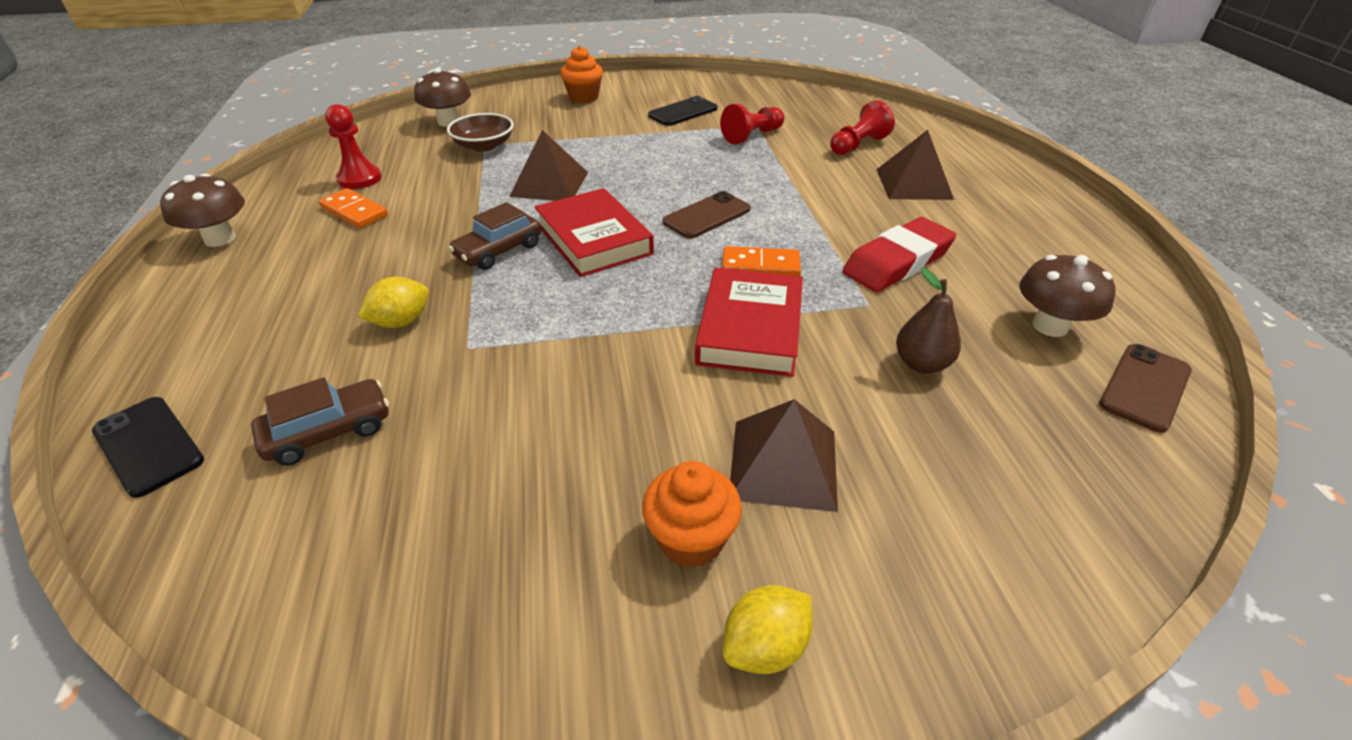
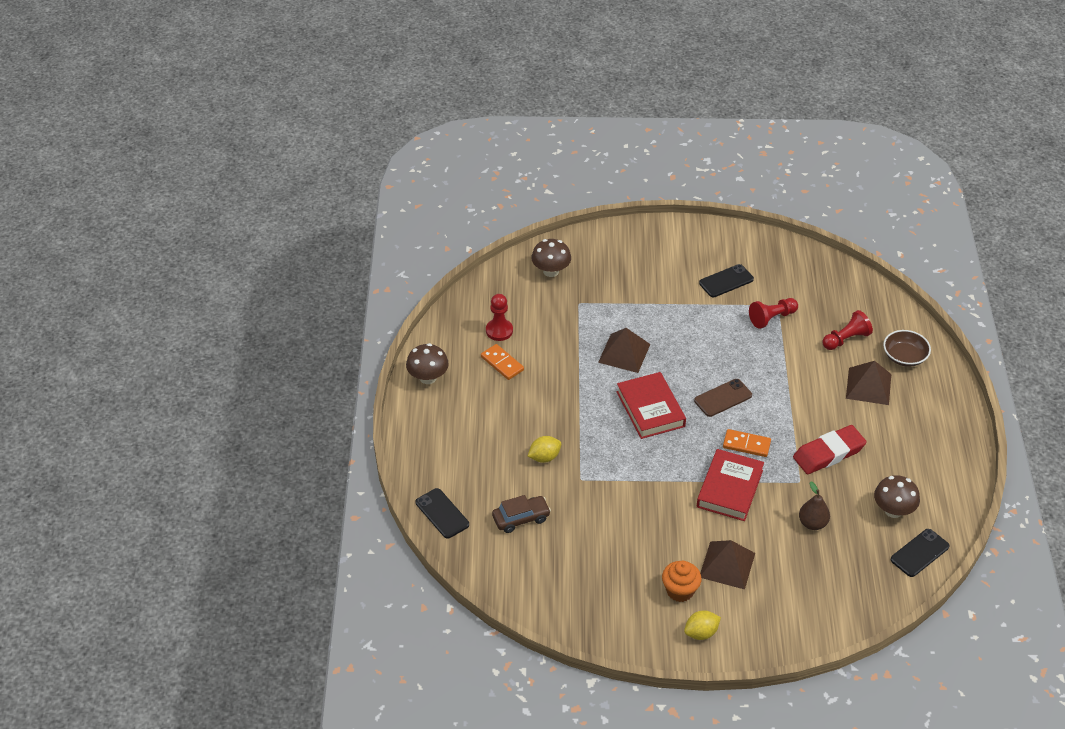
camera: 10 degrees right, 5 degrees up
(484, 146) = (578, 304): brown bowl -> brown bowl (904, 356)
(499, 251) = (593, 411): brown car -> none
(583, 97) = (652, 251): orange cupcake -> none
(1145, 387) = (919, 553): brown phone -> black phone

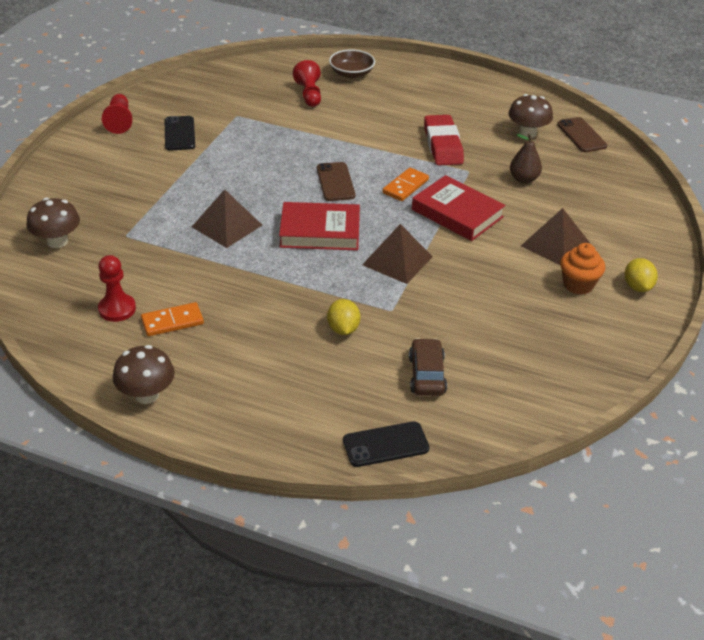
camera: 70 degrees left, 5 degrees down
(772, 318) = (251, 123): red pawn -> red pawn (119, 121)
(868, 386) = (374, 101): brown pyramid -> brown pyramid (397, 260)
(919, 553) = (581, 135): black phone -> brown phone

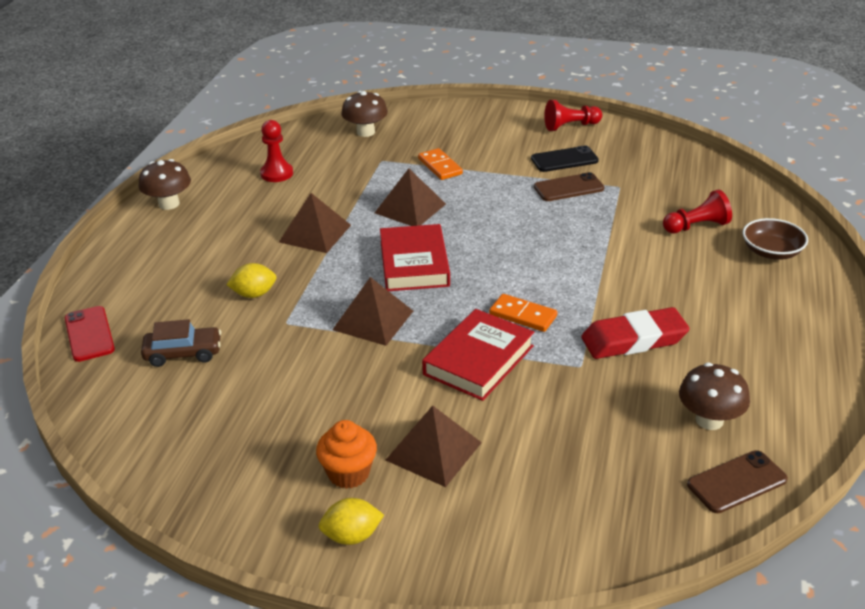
camera: 85 degrees right, 5 degrees down
(172, 321) = (261, 201): orange domino -> orange domino (440, 166)
(250, 286) = (315, 233): none -> brown pyramid
(335, 182) = (512, 264): brown phone -> brown phone (568, 188)
(385, 445) = (89, 334): black phone -> red phone
(523, 179) = (581, 418): brown pear -> none

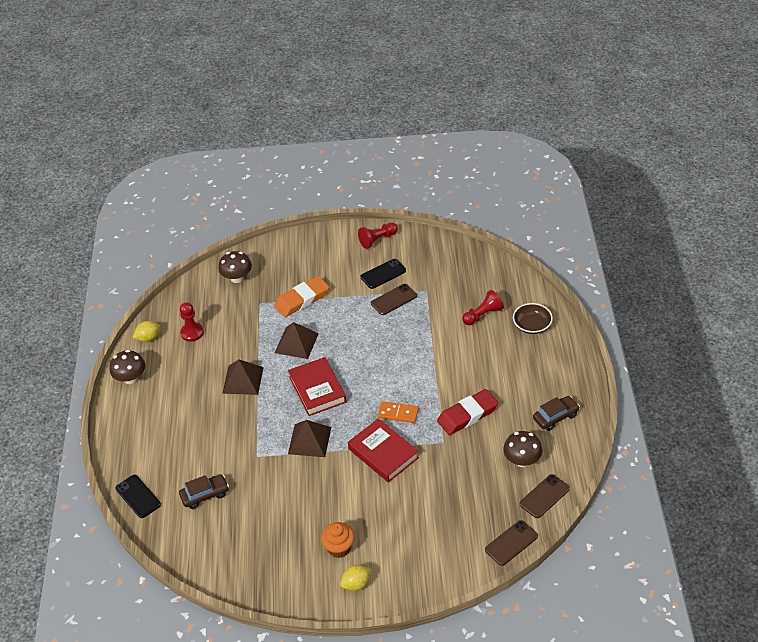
camera: 15 degrees left, 10 degrees up
(89, 334) = (138, 496): red phone -> black phone
(254, 294) = (226, 439): yellow lemon -> yellow lemon (148, 338)
(433, 451) = (380, 521): brown pyramid -> none
(440, 166) = (302, 299): orange domino -> orange eraser
(478, 360) = (383, 453): red book -> red book turned 60 degrees counterclockwise
(655, 541) = (511, 543): none -> brown phone
(784, 372) = (555, 417): none -> brown car

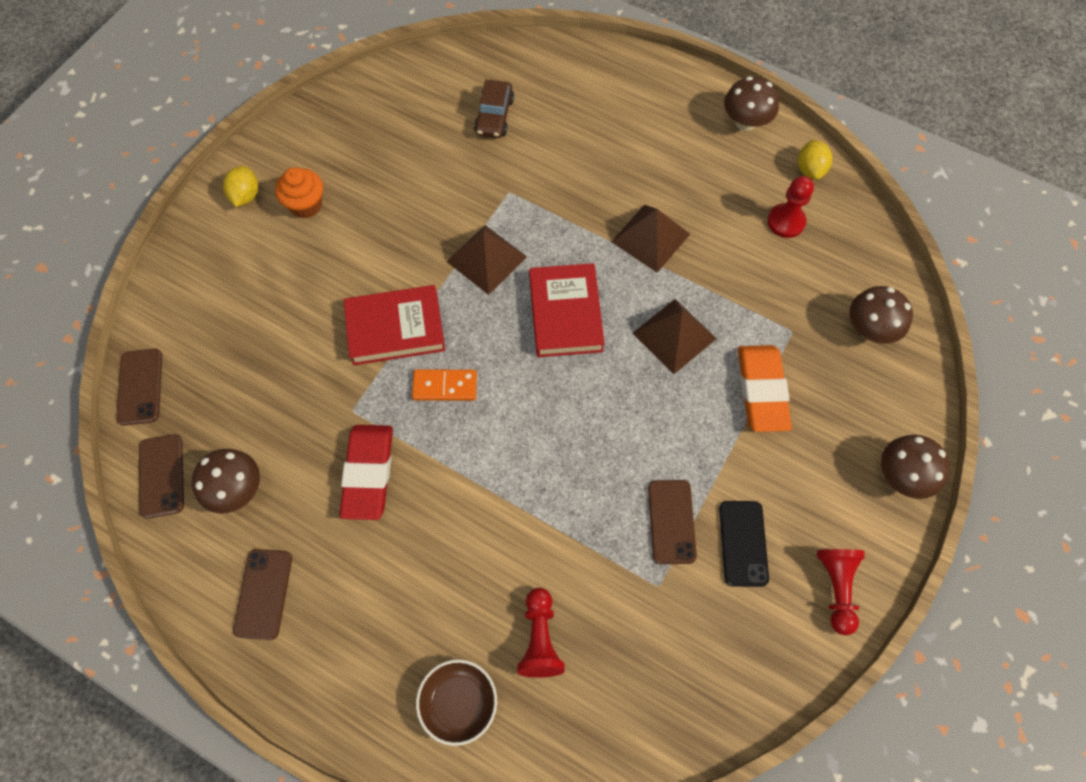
camera: 120 degrees right, 20 degrees up
(138, 496) = (546, 57): black phone -> none
(308, 240) = (902, 476): none -> brown mushroom
(317, 389) = (565, 314): red book -> red book turned 75 degrees clockwise
(398, 413) = (445, 386): orange domino -> orange domino turned 45 degrees clockwise
(555, 417) = (263, 594): brown car -> brown phone

